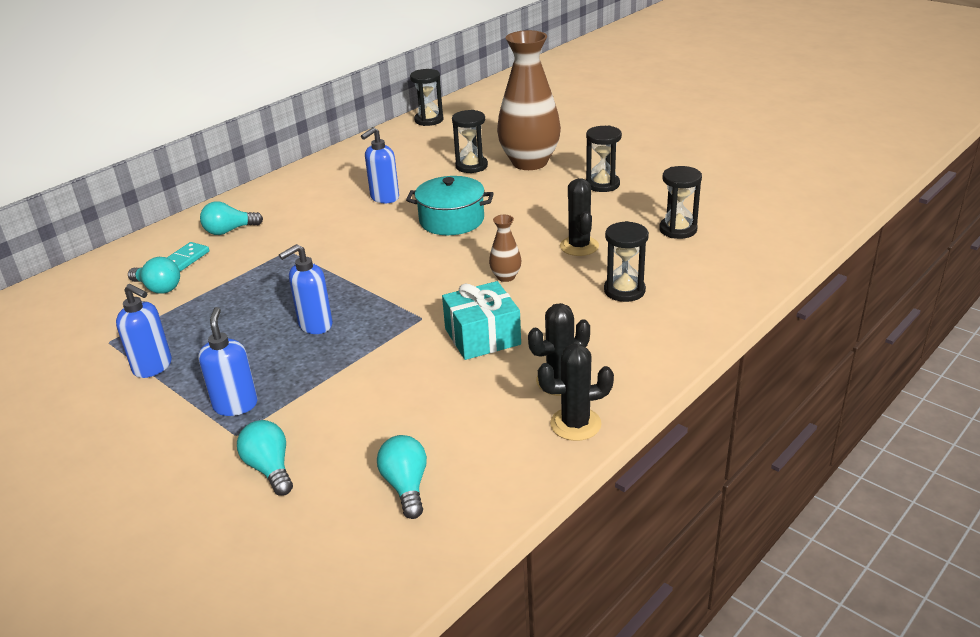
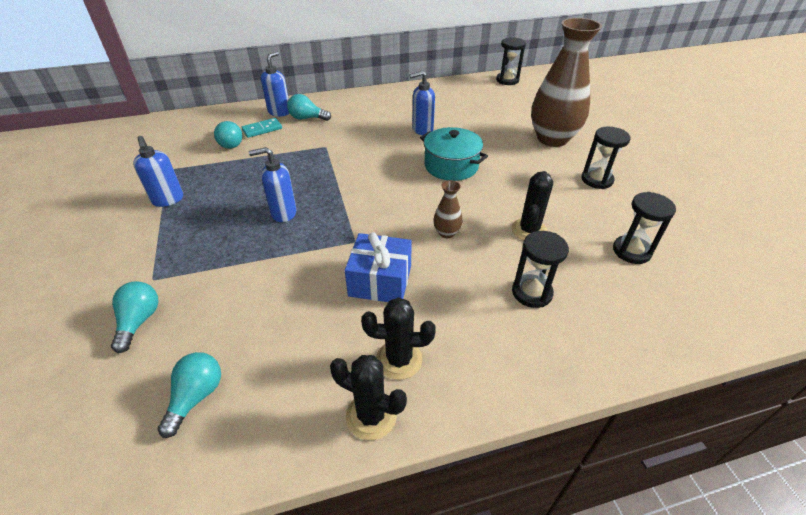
camera: 30 degrees right, 10 degrees up
(235, 405) = (176, 254): blue soap dispenser -> blue soap dispenser (279, 112)
(471, 166) = (505, 126): black hourglass -> none
(482, 336) = (380, 281): turquoise gift -> blue gift

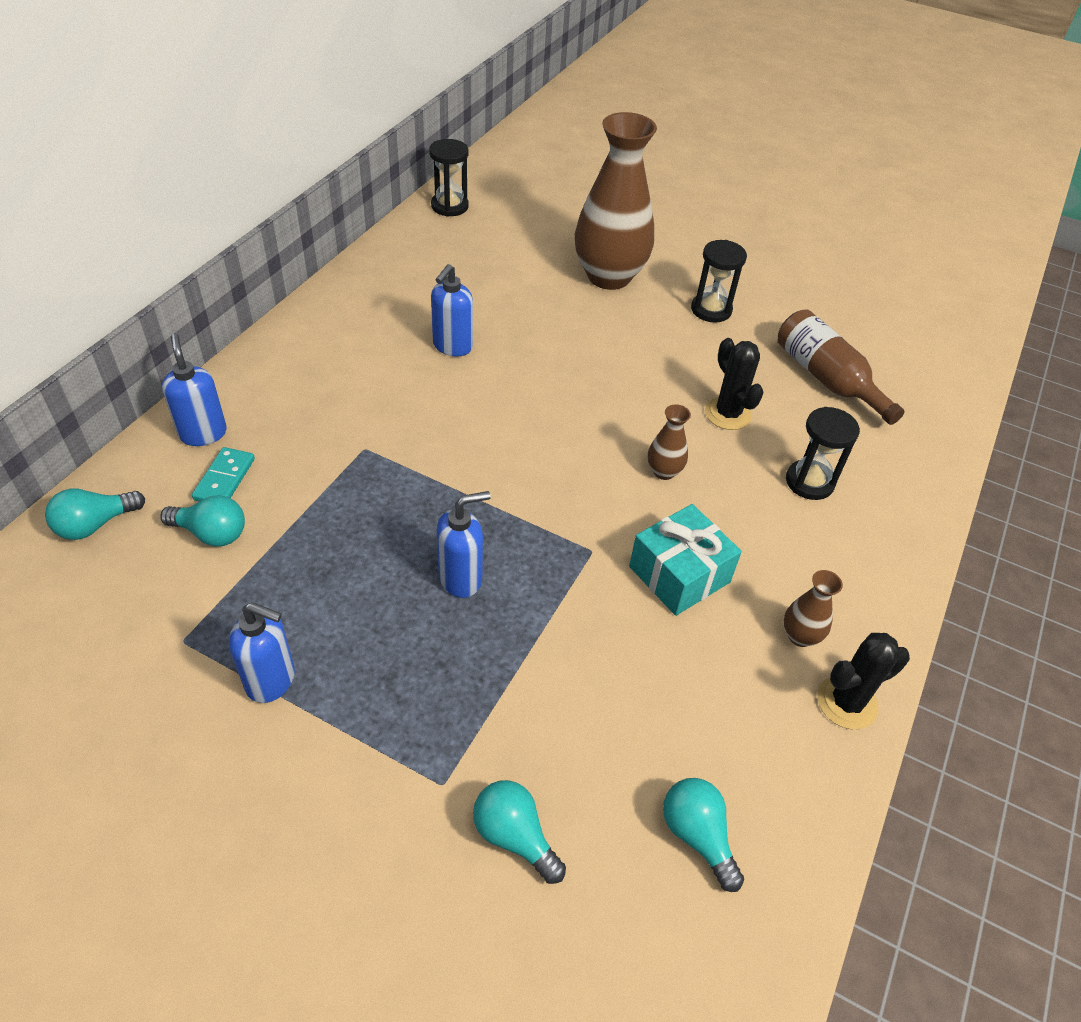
camera: 50 degrees left, 5 degrees up
(283, 213) = (461, 578): blue soap dispenser -> blue soap dispenser turned 150 degrees counterclockwise
(307, 118) = (265, 419): turquoise light bulb -> turquoise light bulb (95, 525)
(380, 281) = (679, 574): blue gift -> turquoise gift
(399, 359) = (800, 636): black cactus -> brown vase
(451, 166) = (556, 380): turquoise pot -> none
(631, 251) = (827, 379): black hourglass -> brown bottle

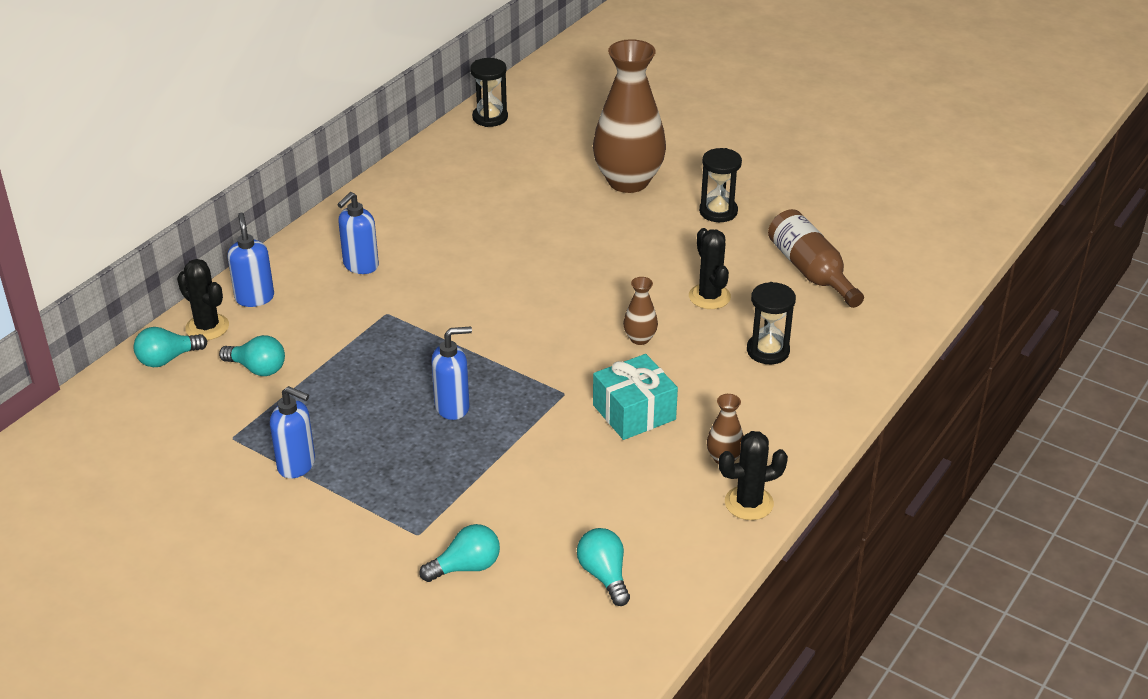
camera: 10 degrees right, 10 degrees down
(145, 476) = (207, 327): none -> black cactus
(225, 479) = (270, 331): turquoise domino -> none
(452, 346) = (473, 237): blue soap dispenser -> blue soap dispenser (360, 266)
(514, 836) = (466, 567): turquoise light bulb -> turquoise light bulb turned 105 degrees clockwise

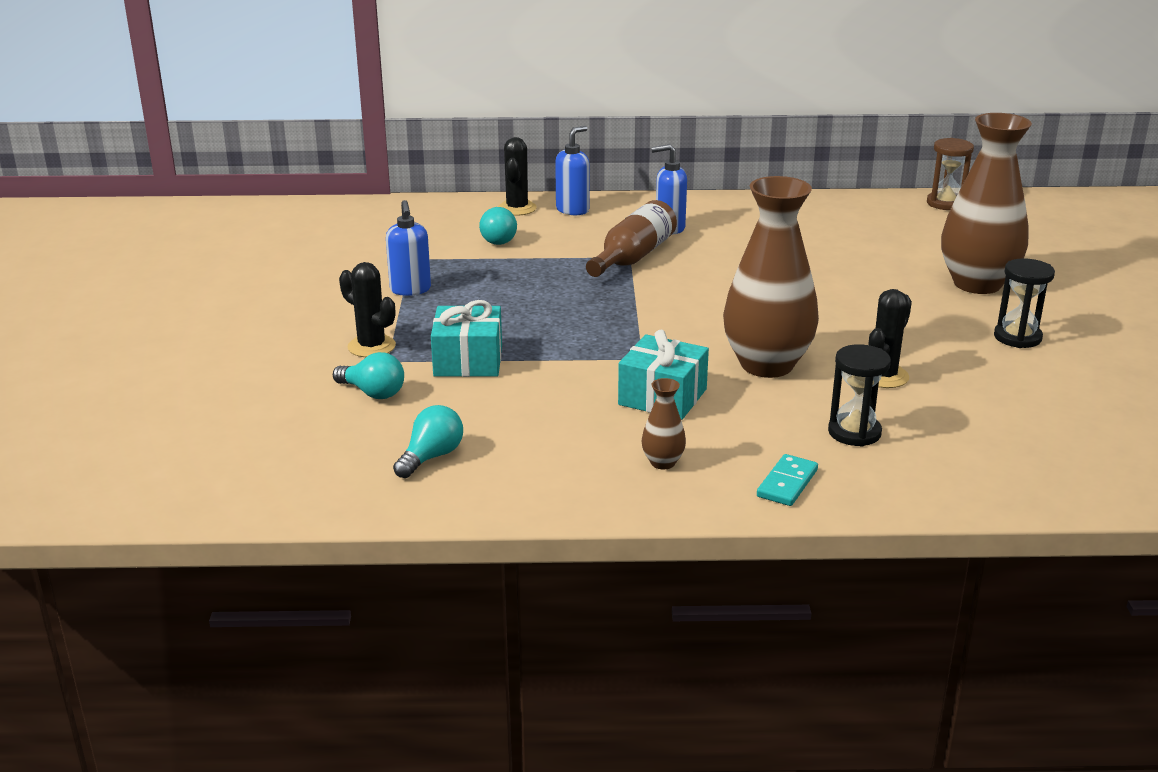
camera: 55 degrees right, 10 degrees down
(167, 359) = (465, 210): turquoise light bulb -> none
(452, 407) = (555, 320): blue soap dispenser -> none
(469, 487) = (468, 361): none -> turquoise gift
(490, 117) = (945, 203): black hourglass -> brown hourglass
(640, 339) = (767, 365): brown vase -> brown vase, size x2.39
(749, 503) = (617, 497): black cactus -> black cactus (371, 346)
(802, 415) = (787, 483): none -> turquoise domino
(811, 271) = (1018, 414): brown bottle -> brown bottle (633, 257)

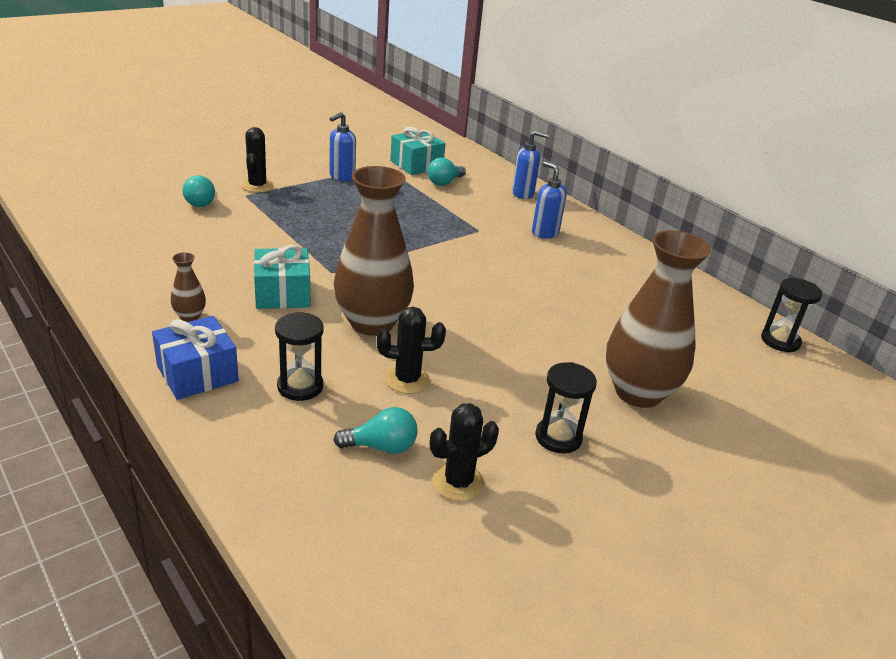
camera: 50 degrees right, 5 degrees up
(431, 457) = (138, 238): turquoise light bulb -> turquoise light bulb (381, 447)
(468, 361) = (268, 217): turquoise gift -> turquoise gift (416, 164)
(517, 208) = (498, 176): black cactus -> black cactus (458, 482)
(633, 257) = (480, 231): brown bottle -> none
(787, 483) = (197, 374): turquoise domino -> blue gift
(945, 203) = (780, 341): brown hourglass -> black hourglass

